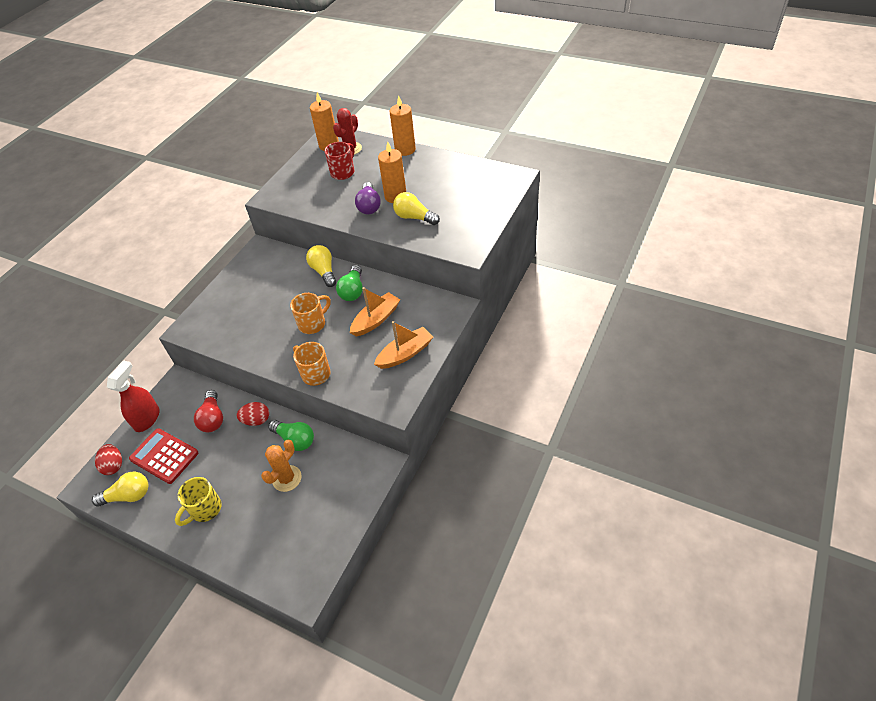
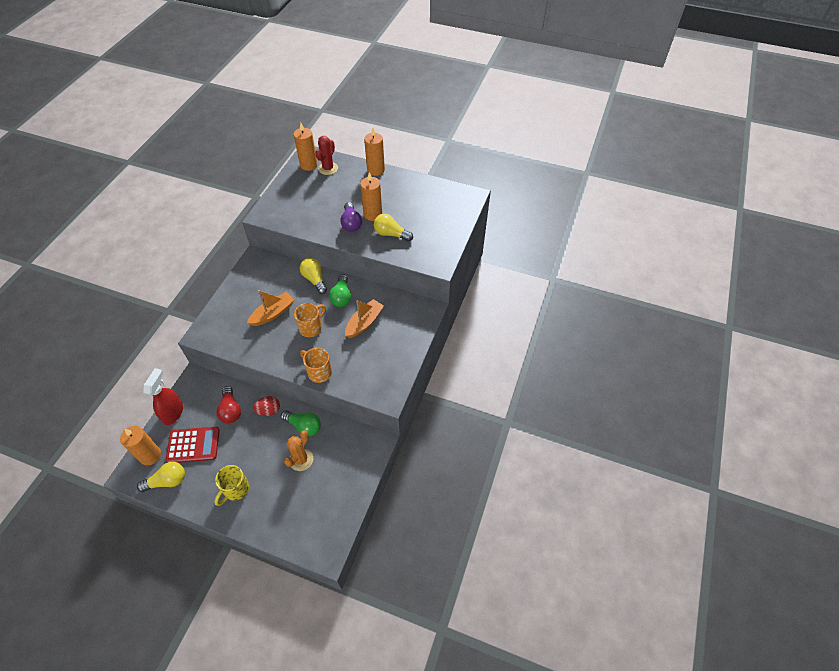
camera: 10 degrees left, 5 degrees up
(114, 465) = (150, 455): red egg -> orange candle
(164, 456) = (193, 445): red calculator -> red calculator turned 150 degrees clockwise
(343, 172) = (324, 191): red mug -> none
(405, 354) = (392, 352): orange boat -> orange boat (272, 313)

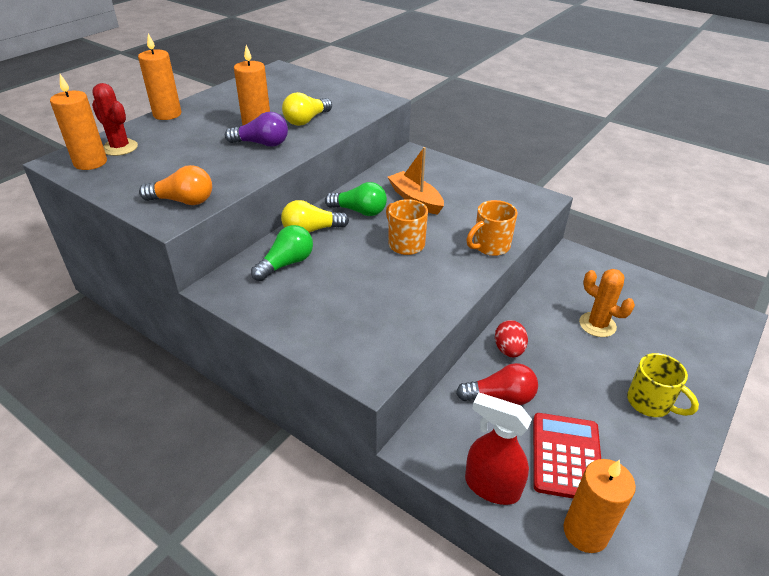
camera: 75 degrees left, 15 degrees down
(167, 481) = (641, 502): yellow light bulb -> none
(272, 313) = (360, 279): orange boat -> none
(278, 214) = (183, 201): none -> orange light bulb
(304, 426) = (542, 315): green light bulb -> green light bulb (286, 264)

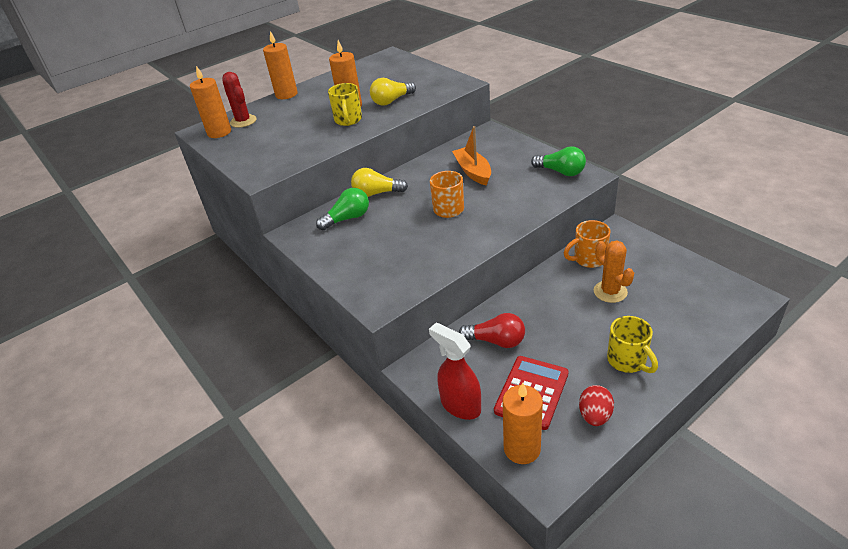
camera: 20 degrees right, 0 degrees up
(183, 201) = (273, 164): orange light bulb -> none
(262, 144) = (348, 120): purple light bulb -> yellow mug
(359, 211) = (421, 179): green light bulb -> green light bulb (561, 172)
(490, 246) = (519, 215): orange mug -> orange mug (588, 259)
(509, 350) = (520, 305): red egg -> red egg (594, 416)

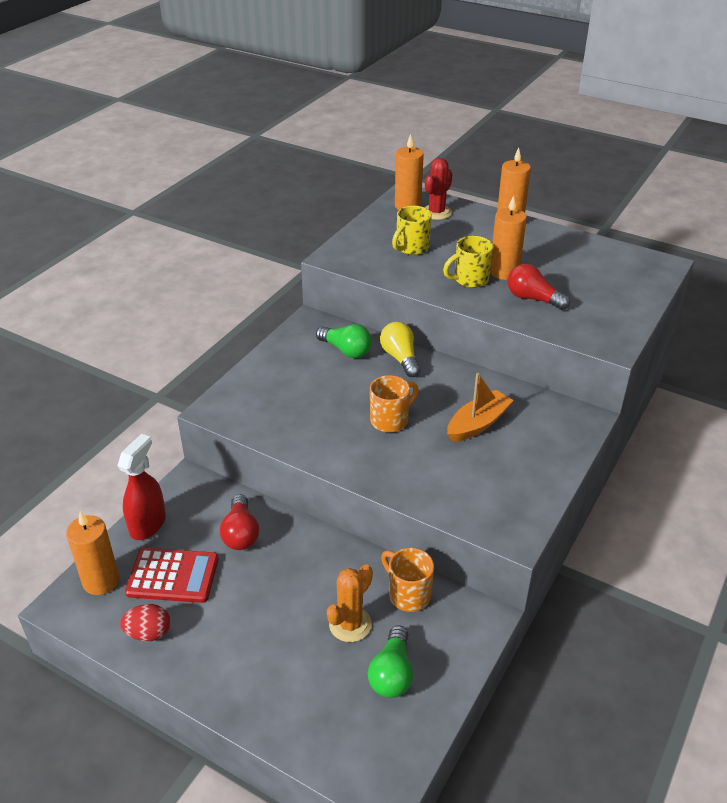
camera: 65 degrees right, 0 degrees up
(391, 101) = (533, 299): yellow light bulb -> red light bulb
(561, 172) = (513, 506): green light bulb -> green light bulb (392, 674)
(627, 361) = (233, 654): yellow mug -> yellow mug (411, 248)

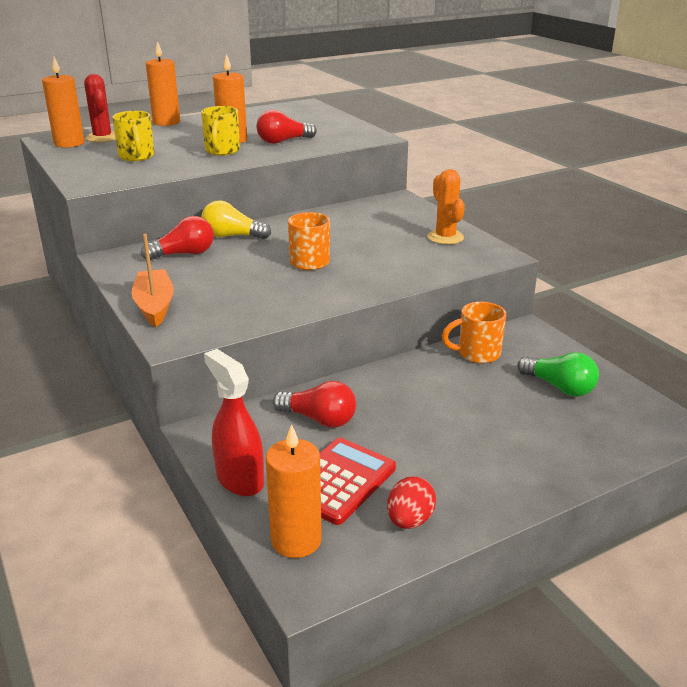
camera: 60 degrees left, 10 degrees down
(346, 350) = (184, 254): green light bulb -> red light bulb
(350, 624) = (490, 391): orange cactus -> orange cactus (445, 237)
(478, 424) = (359, 232): orange boat -> orange boat (154, 306)

